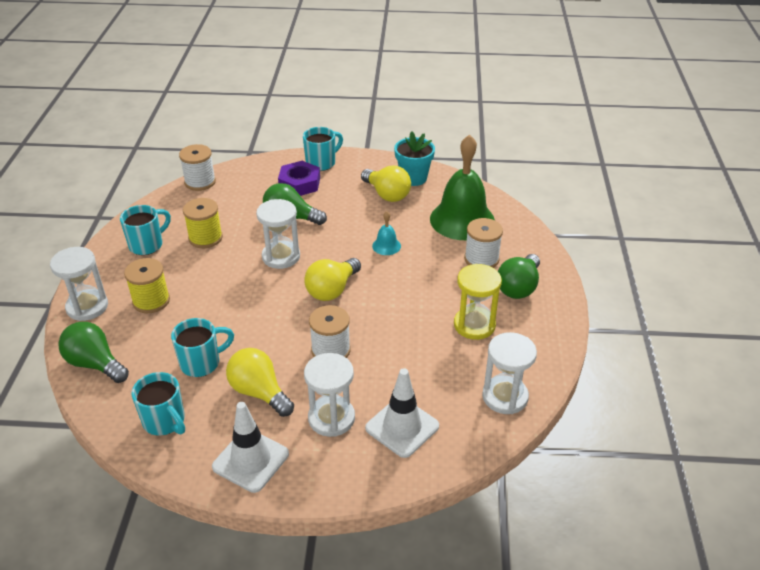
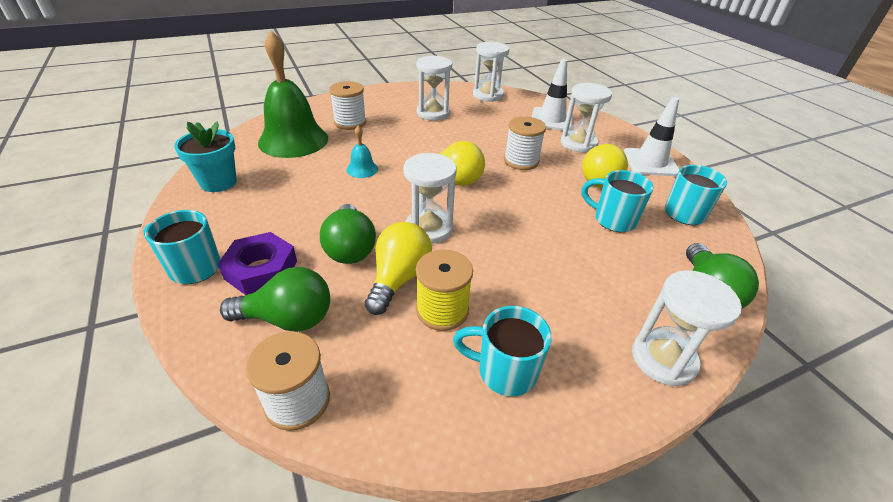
camera: 120 degrees left, 0 degrees up
(151, 301) = (589, 299): yellow spool -> none
(387, 194) = (263, 191): yellow light bulb -> yellow light bulb (399, 278)
(474, 325) = (433, 113): yellow hourglass -> white hourglass
(518, 287) = (375, 104): green light bulb -> green light bulb (288, 319)

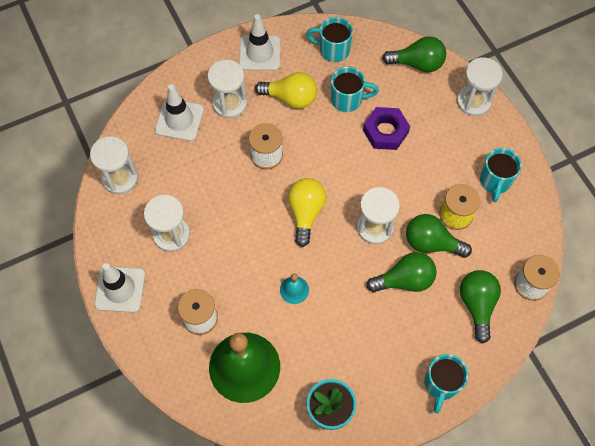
camera: 90 degrees left, 25 degrees up
(261, 270) = (436, 336): purple nut -> purple nut (385, 131)
(387, 93) = (120, 289): none -> white traffic cone
(399, 278) = (431, 243): yellow light bulb -> green light bulb
(612, 220) = (348, 100): turquoise mug -> turquoise mug turned 120 degrees counterclockwise

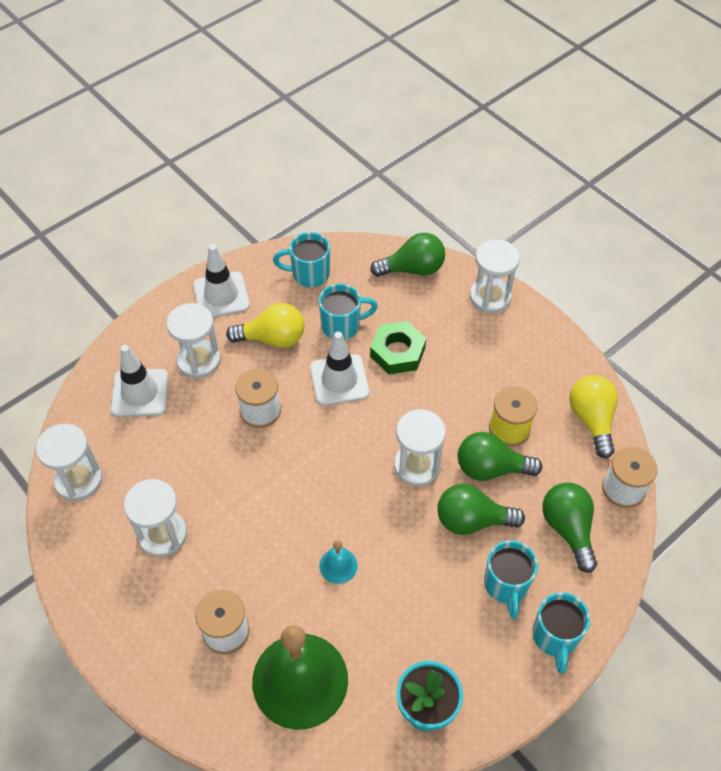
camera: 15 degrees left, 10 degrees down
(120, 289) = (110, 621): white traffic cone -> white traffic cone (339, 380)
(306, 213) = (327, 468): yellow light bulb -> yellow light bulb (591, 420)
(385, 131) = (397, 352): purple nut -> green nut
(405, 280) = (472, 520): green light bulb -> green light bulb turned 150 degrees counterclockwise
(495, 181) = (543, 380): turquoise mug -> turquoise mug (506, 586)

